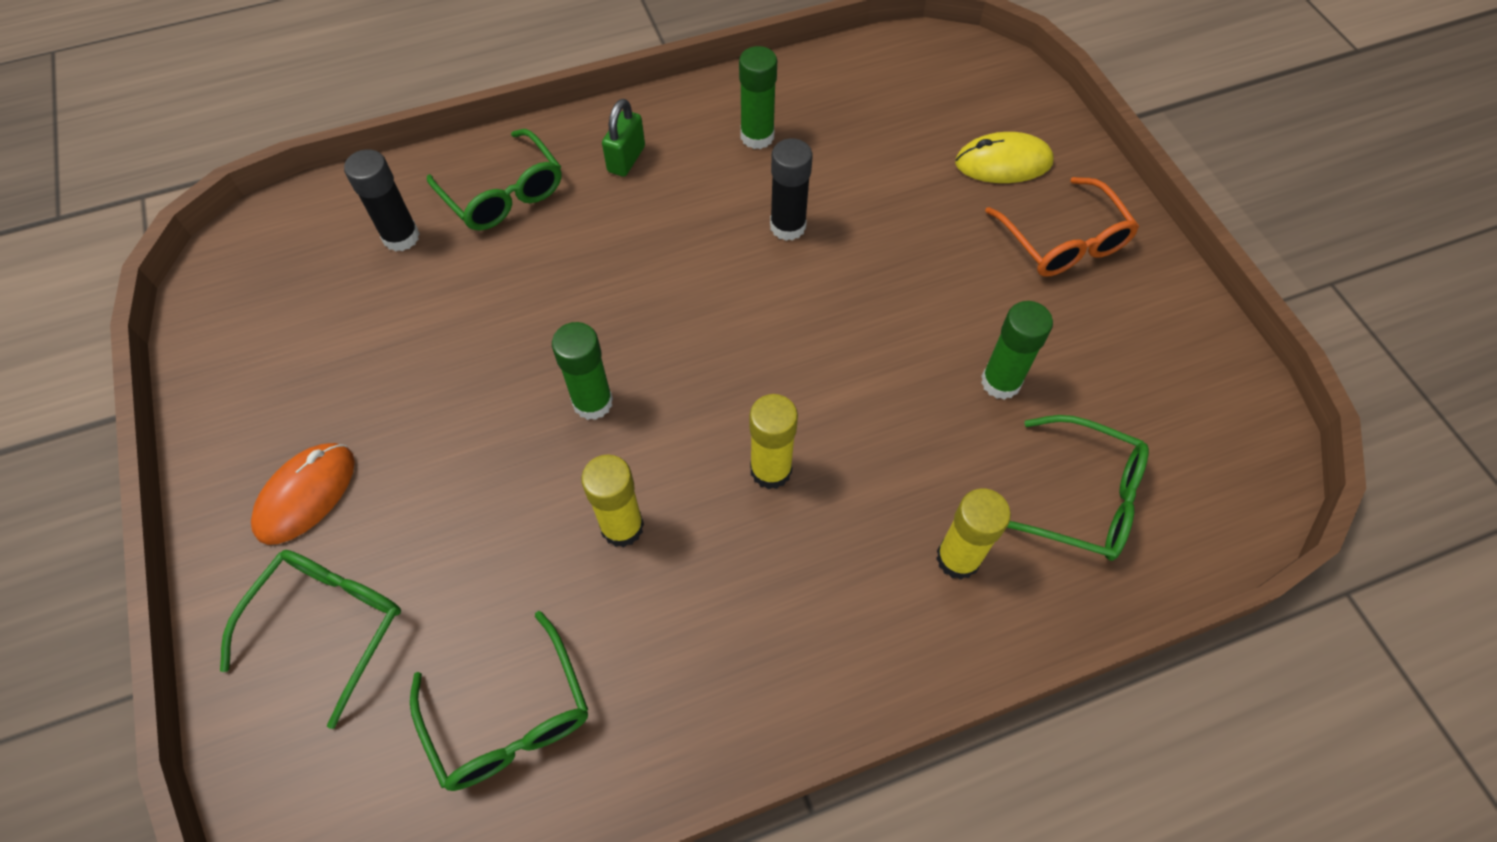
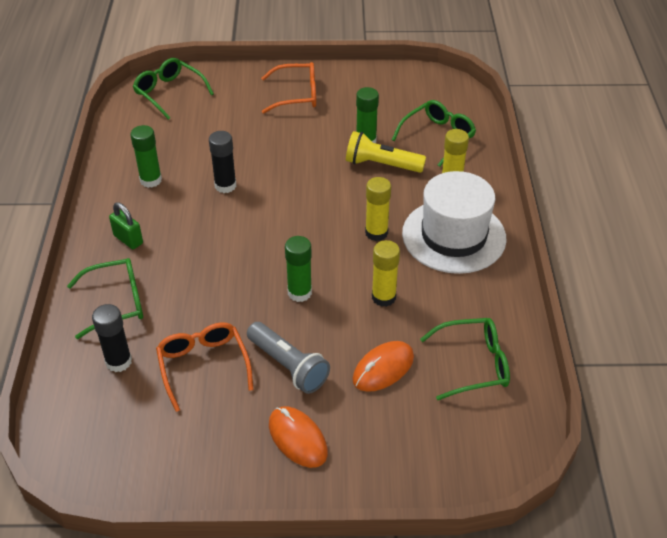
camera: 70 degrees left, 15 degrees down
(329, 624) = (390, 437): green glasses -> green glasses (169, 93)
(415, 332) = (203, 366): none -> orange glasses
(440, 437) = (288, 366): none -> grey flashlight
(465, 572) = (383, 368): none -> orange mouse
(816, 601) = (454, 236): none -> white hat
(950, 425) = (381, 165): none -> yellow flashlight
(1003, 163) = (235, 97): yellow mouse -> none

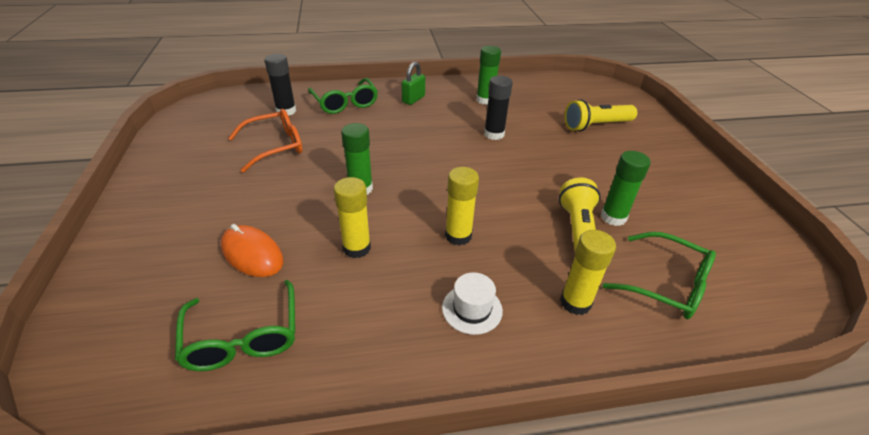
camera: 80 degrees right, 5 degrees down
(169, 93) = (602, 95): green glasses -> none
(229, 113) = (596, 126): none -> yellow flashlight
(288, 366) = (267, 190): grey flashlight -> none
(297, 95) = (657, 161): orange glasses -> none
(297, 439) = (180, 203): orange mouse -> none
(454, 236) = (472, 309): white hat -> white hat, size x0.43

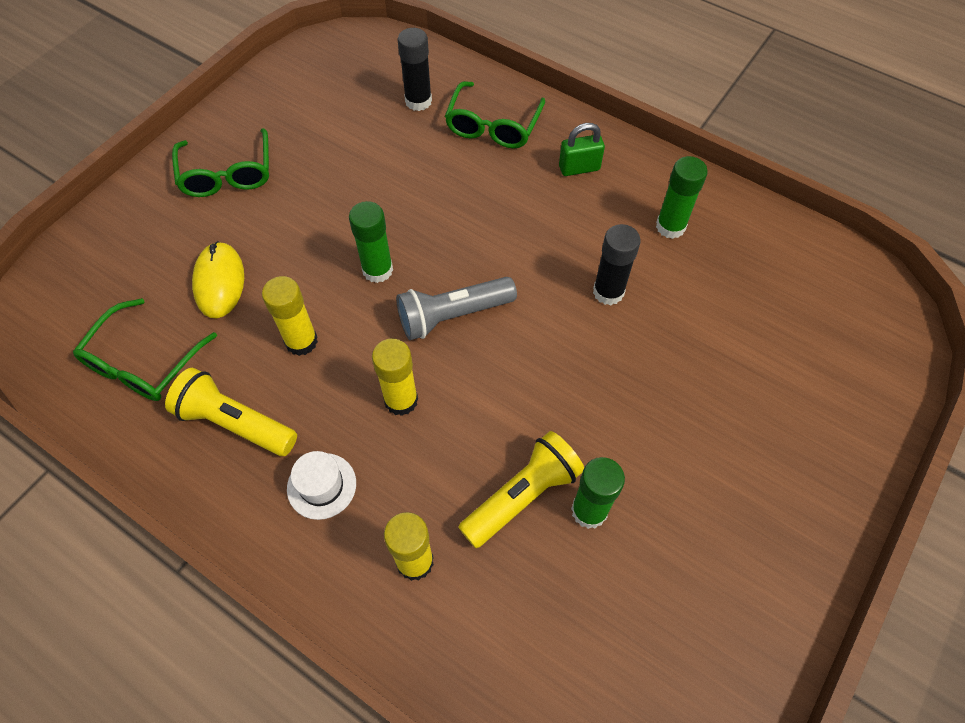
camera: 45 degrees right, 20 degrees up
(252, 254) = (219, 282): orange mouse -> yellow mouse
(275, 146) = (358, 152): orange glasses -> none
(433, 184) = (453, 316): none -> grey flashlight
(596, 126) = (767, 372): yellow flashlight -> yellow flashlight (235, 423)
(667, 284) = (529, 628): green glasses -> green glasses (227, 174)

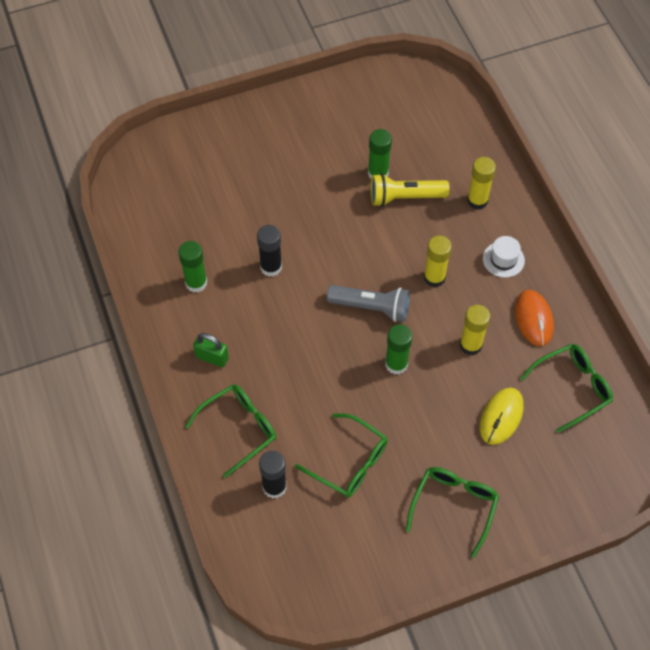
camera: 145 degrees left, 0 degrees up
(235, 423) = (534, 319): yellow flashlight -> orange mouse
(361, 155) = (349, 462): none -> green glasses

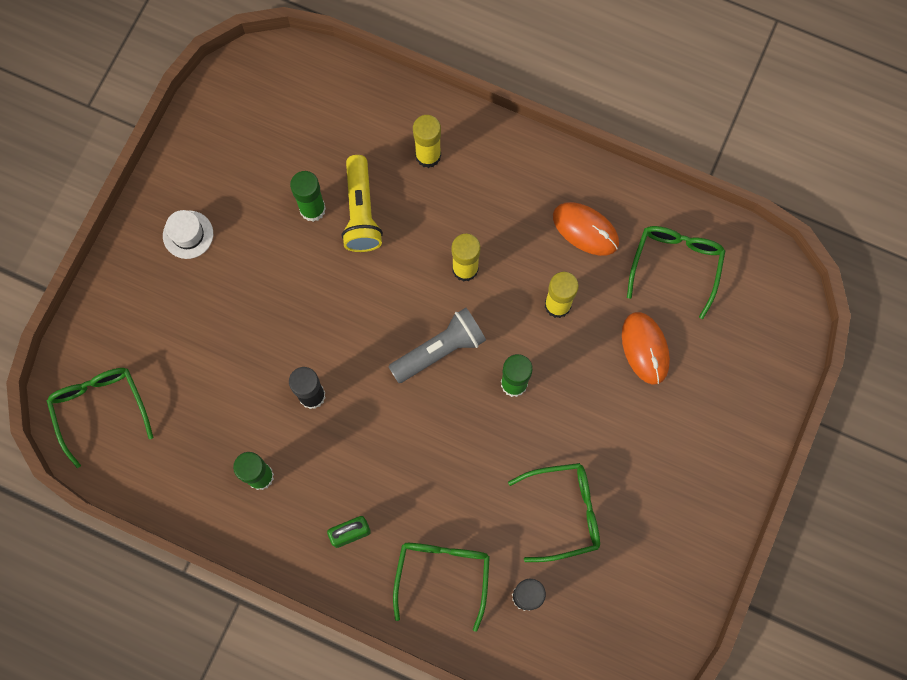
camera: 45 degrees left, 15 degrees up
(405, 197) = (361, 212): yellow flashlight -> yellow flashlight turned 45 degrees counterclockwise
(454, 506) = (684, 466): green glasses -> green glasses (100, 409)
(501, 417) = (645, 348): yellow mouse -> orange mouse
(503, 259) = (506, 195): white hat -> white hat (188, 234)

